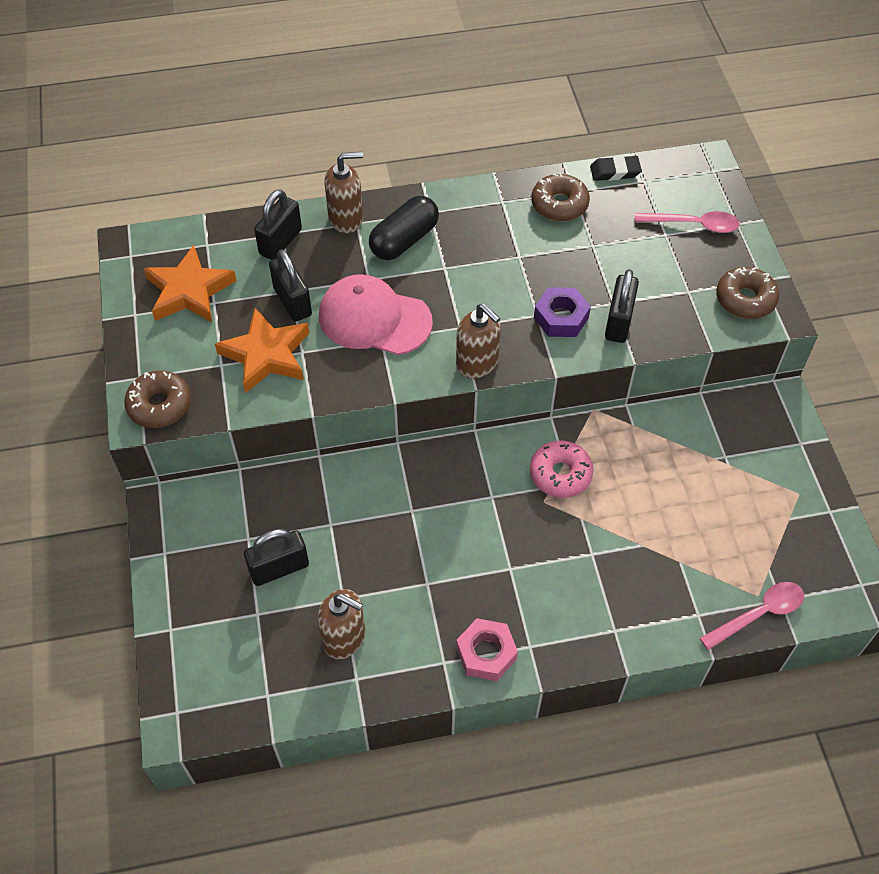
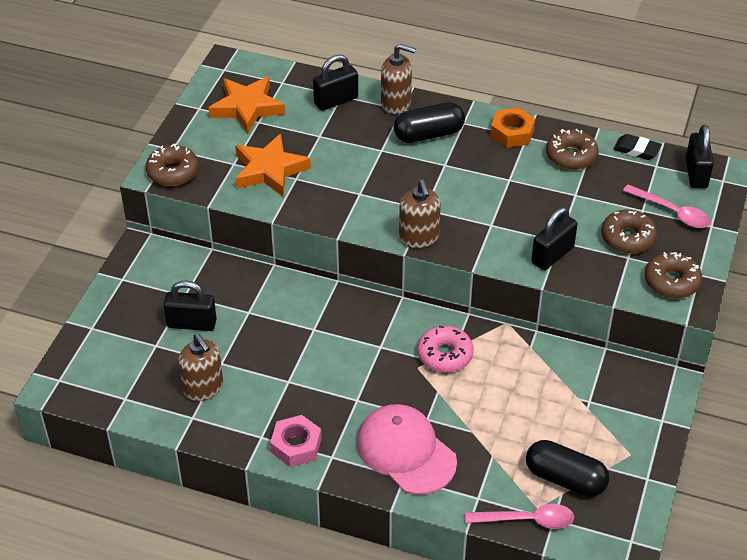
camera: 30 degrees right, 10 degrees down
(292, 301) = (314, 143): black padlock -> black padlock (696, 173)
(374, 319) = (365, 178): pink cap -> pink cap (406, 451)
(485, 203) = (512, 133): none -> orange nut
(561, 317) = (508, 234): purple nut -> none
(673, 271) = (627, 238): none -> brown donut
(761, 550) = (565, 478): none -> black capsule

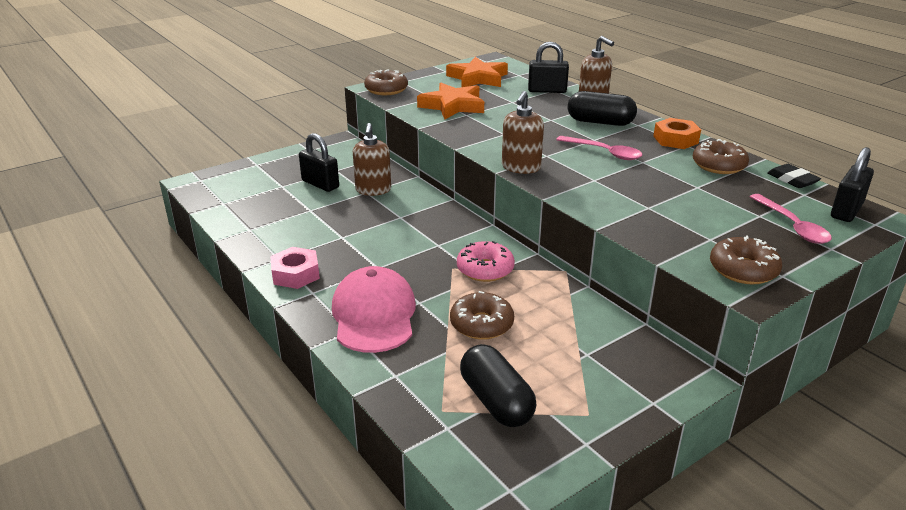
camera: 35 degrees right, 15 degrees down
(203, 388) = (279, 217): brown soap dispenser -> brown soap dispenser (373, 190)
(527, 520) = (420, 415): pink spoon -> pink spoon (604, 153)
(552, 255) = (631, 213): black padlock -> none
(627, 238) = (723, 227): brown donut -> brown donut (481, 324)

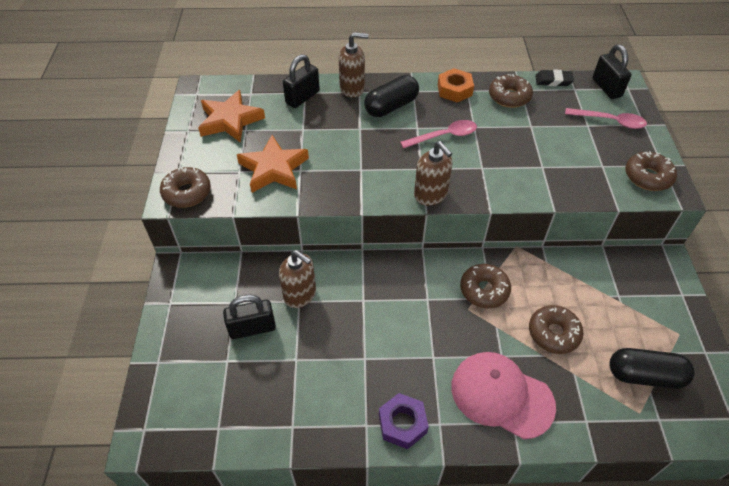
camera: 55 degrees left, 20 degrees up
(295, 274) = (402, 424): pink nut -> purple nut
(485, 269) = (484, 290): pink donut -> brown donut

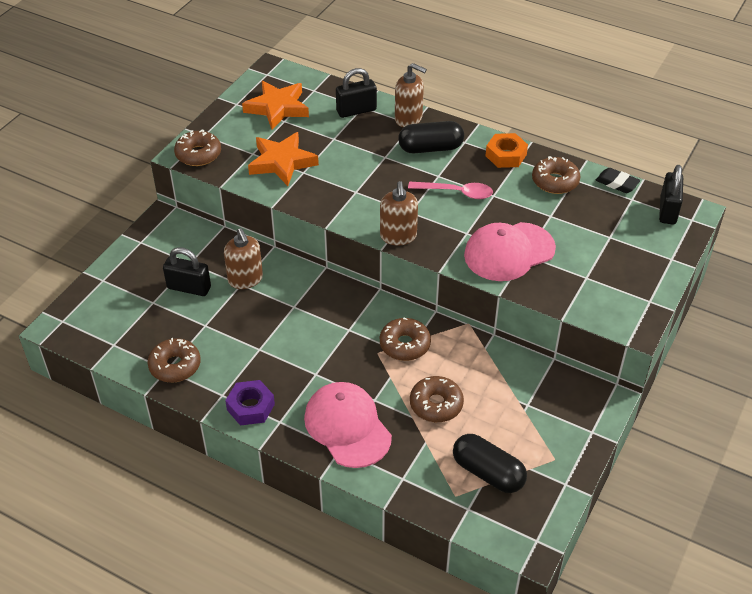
camera: 30 degrees right, 5 degrees down
(528, 170) = (509, 252): none -> pink cap
(610, 121) = (637, 242): pink spoon -> none
(648, 177) = (622, 304): brown donut -> brown donut (175, 366)

